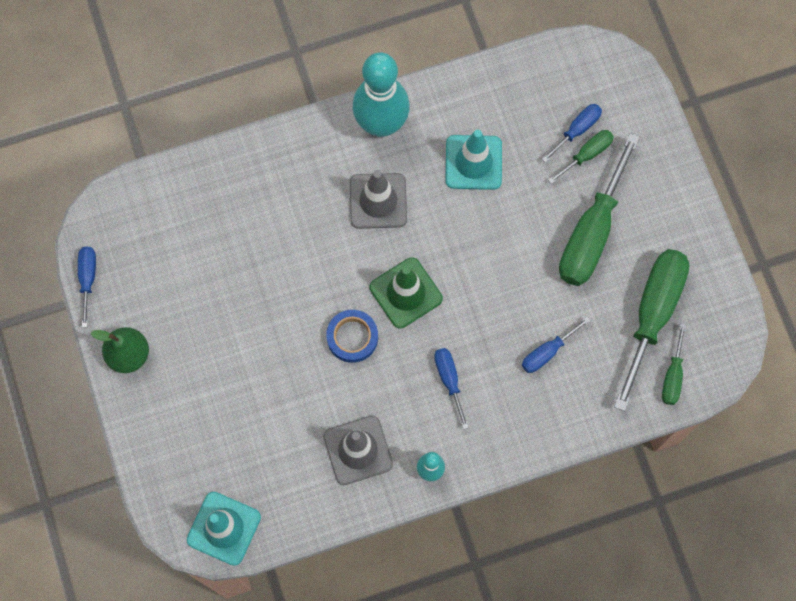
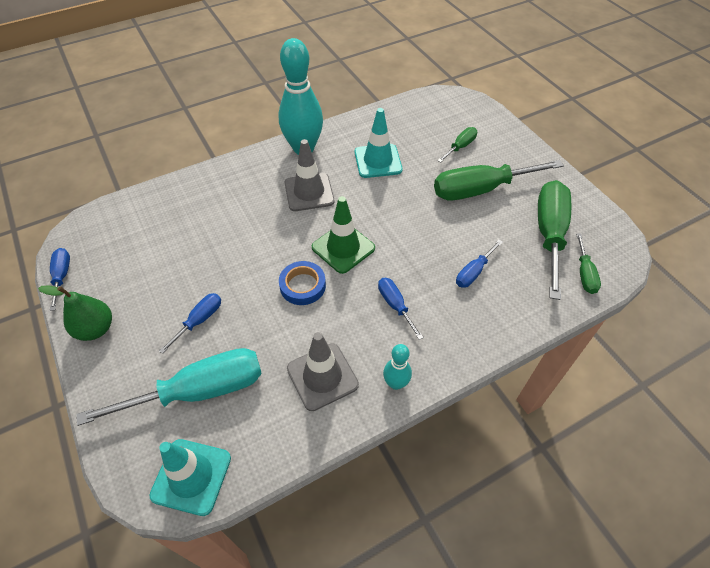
camera: 10 degrees left, 20 degrees down
(234, 444) = (199, 391): none -> turquoise screwdriver
(577, 130) = (448, 135): blue screwdriver -> blue screwdriver (199, 320)
(591, 232) = (480, 190): green screwdriver -> green screwdriver turned 60 degrees clockwise

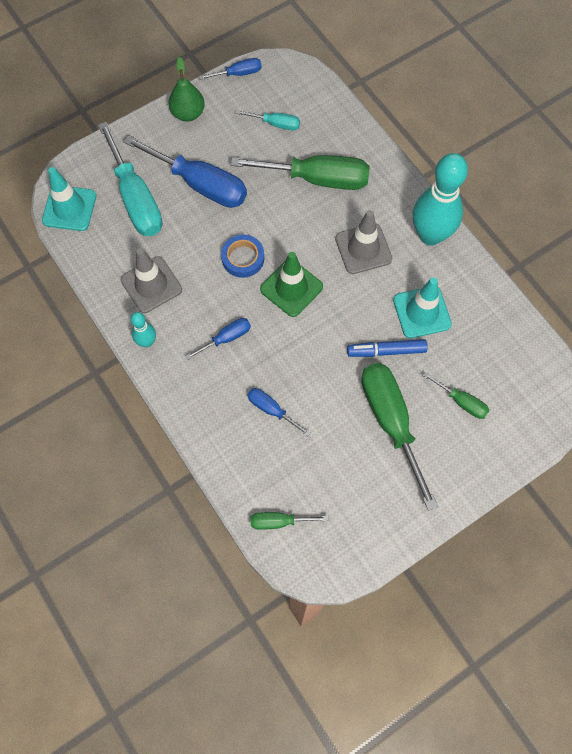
camera: 85 degrees right, 15 degrees up
(144, 247) = (276, 124): none -> turquoise screwdriver
(199, 320) = (200, 184): blue screwdriver -> blue screwdriver, size x2.06
(413, 186) = (386, 351): none -> blue marker
(549, 234) = (331, 491): green screwdriver -> green screwdriver (317, 179)

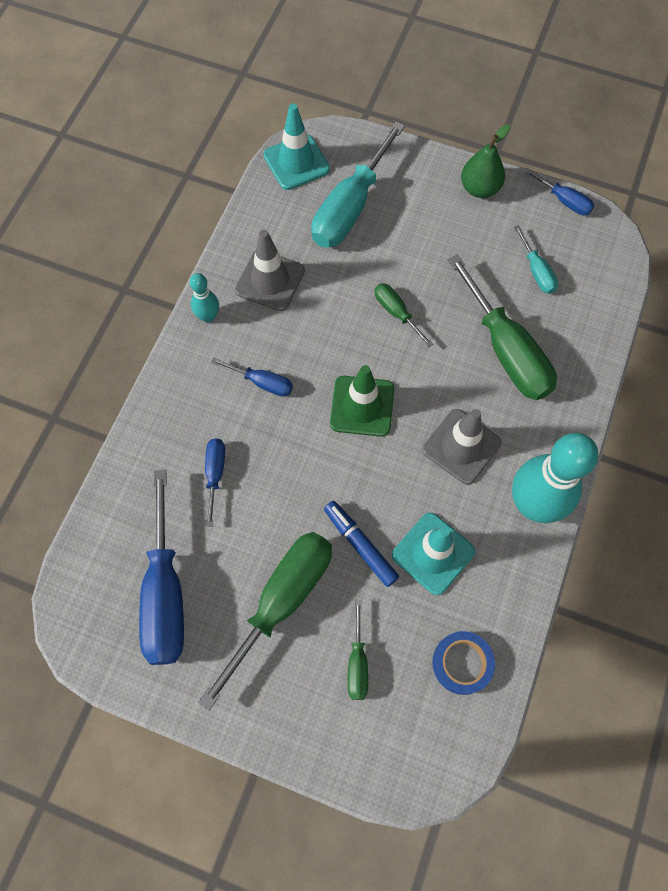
camera: 55 degrees right, 0 degrees up
(200, 184) = (410, 250): blue screwdriver -> blue screwdriver (165, 592)
(243, 258) = (360, 340): blue tape -> blue tape (462, 663)
(279, 521) = (101, 558): green screwdriver -> green screwdriver (396, 313)

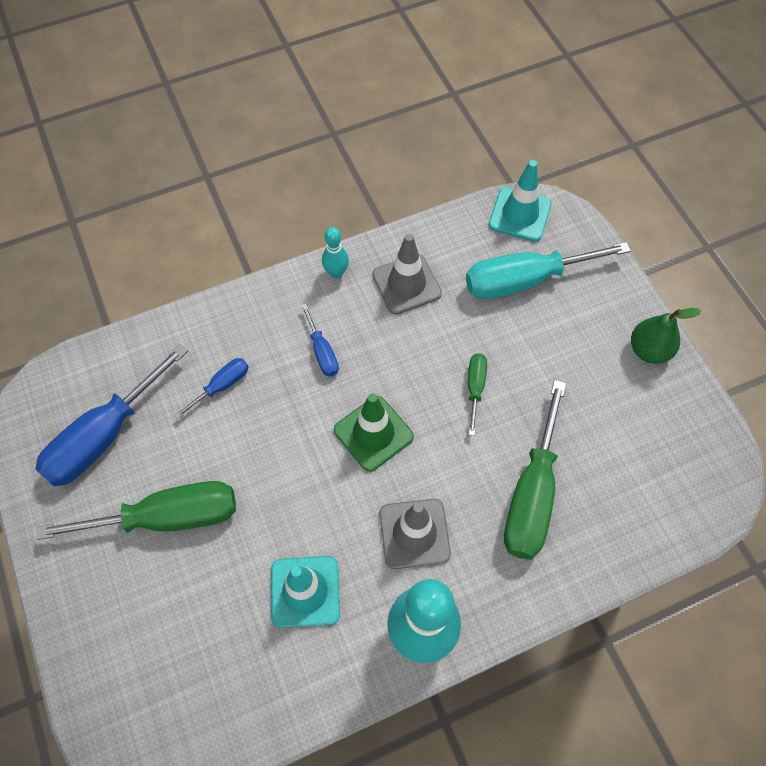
camera: 45 degrees right, 5 degrees down
(357, 663) = (167, 614): green screwdriver -> none
(360, 545) = (261, 532): blue marker -> none
(462, 663) = (236, 694): blue tape -> none
(536, 271) = (627, 455): turquoise screwdriver -> none
(564, 201) = (714, 420): blue screwdriver -> none

